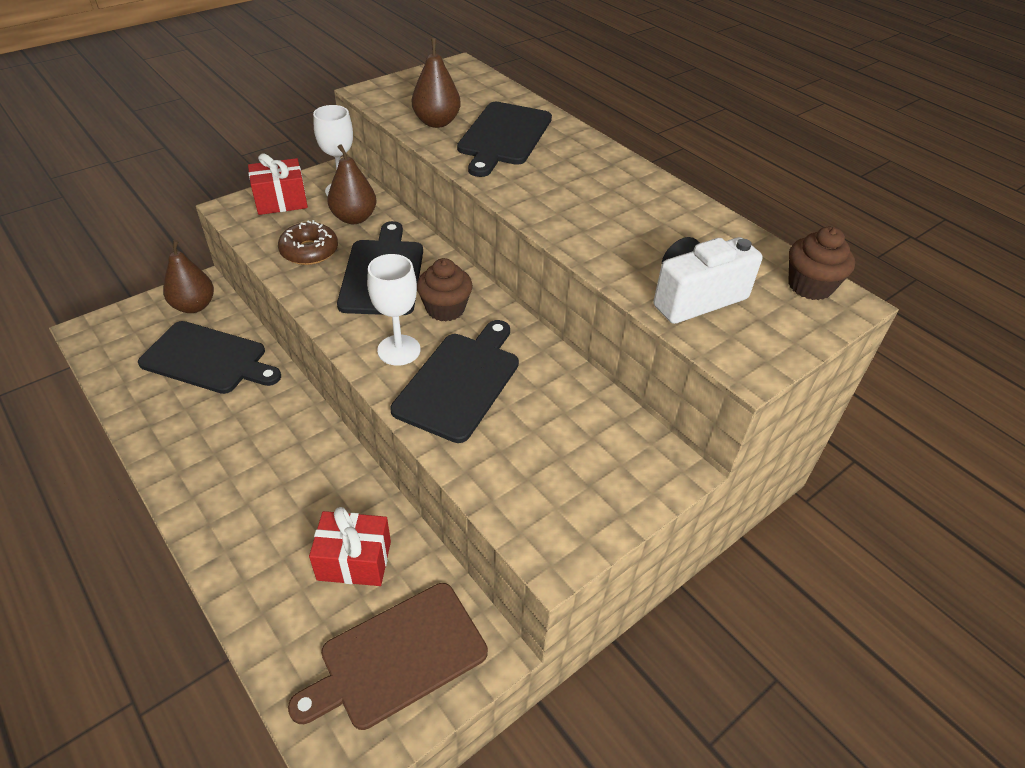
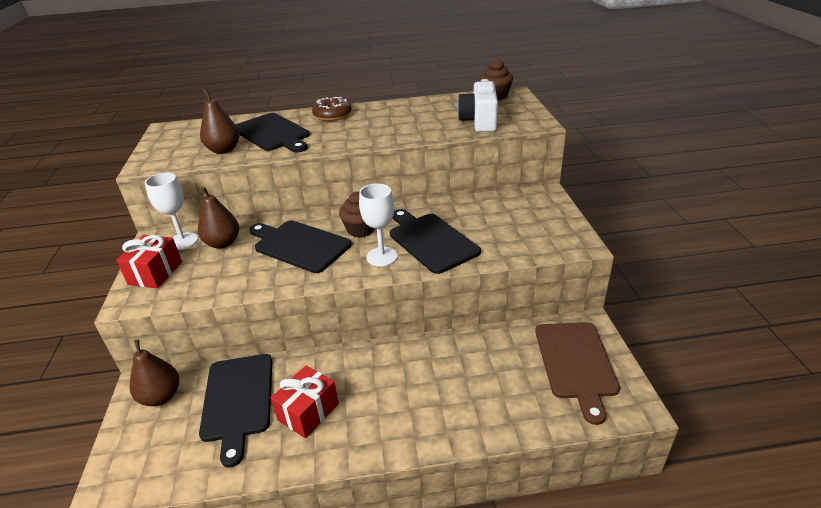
camera: 55 degrees left, 10 degrees down
(208, 359) = (237, 400): black cutting board -> black cutting board turned 120 degrees clockwise
(309, 251) = (236, 272): brown donut -> brown donut (332, 115)
(354, 560) = (495, 364): red gift -> red gift (308, 412)

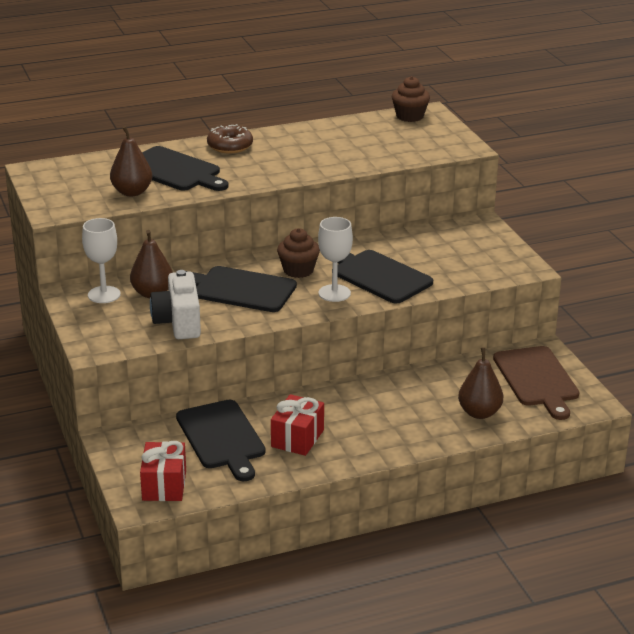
camera: 15 degrees left, 5 degrees down
(155, 273) = (100, 325): red gift -> red gift (164, 485)
(161, 396) = (139, 443): brown pear -> brown pear (479, 413)
(479, 121) = (404, 148): white camera -> white camera (178, 322)

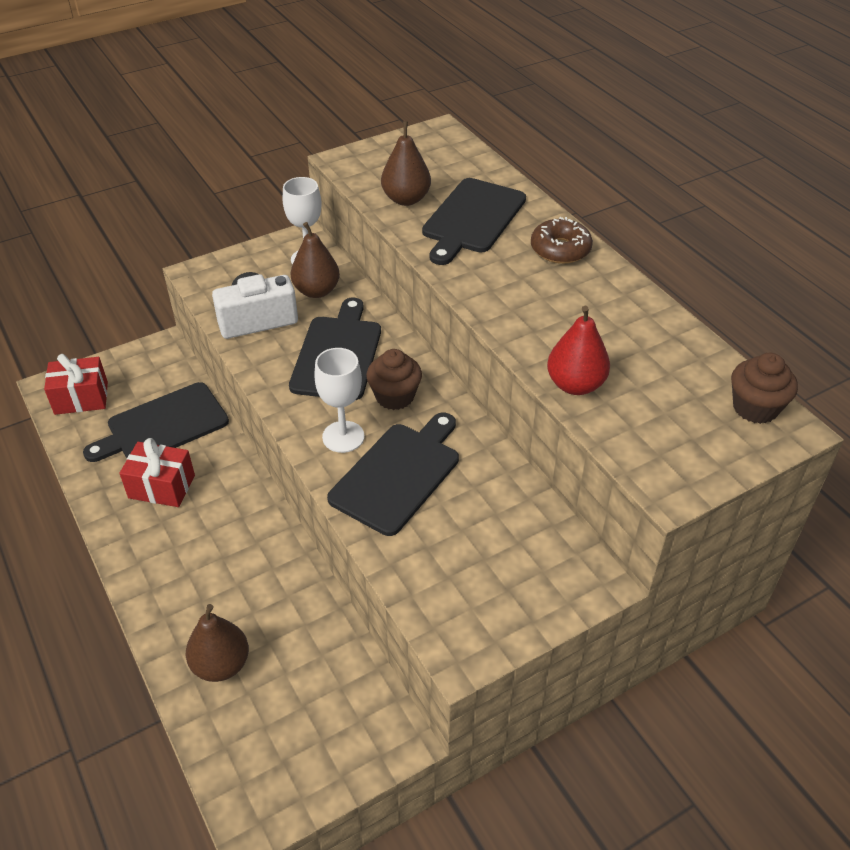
camera: 80 degrees right, 15 degrees up
(374, 160) = (575, 385): none -> red pear
(537, 379) = (312, 733): brown cutting board -> none

